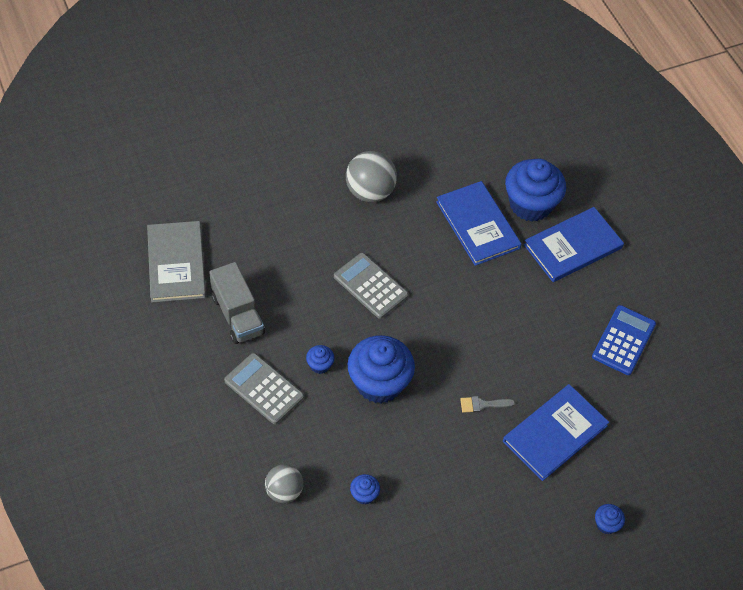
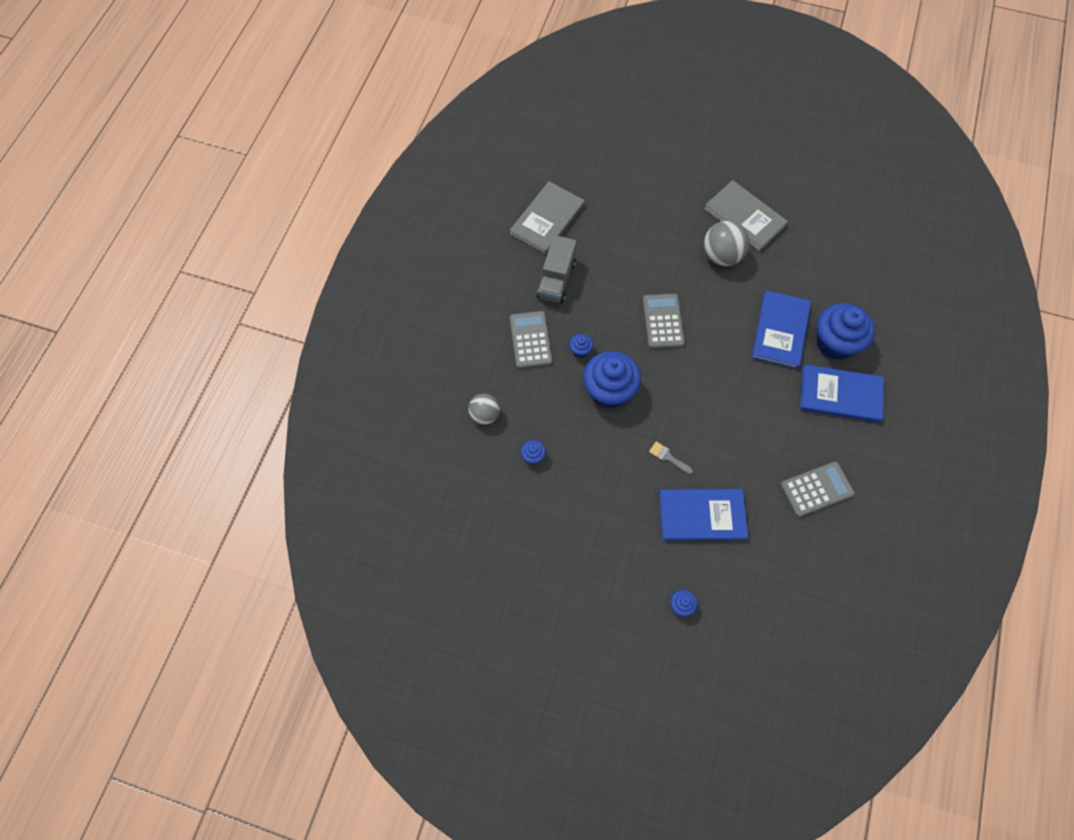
camera: 45 degrees right, 10 degrees up
(359, 143) = (744, 217): none -> grey book
(623, 340) = (816, 489): blue calculator -> grey calculator

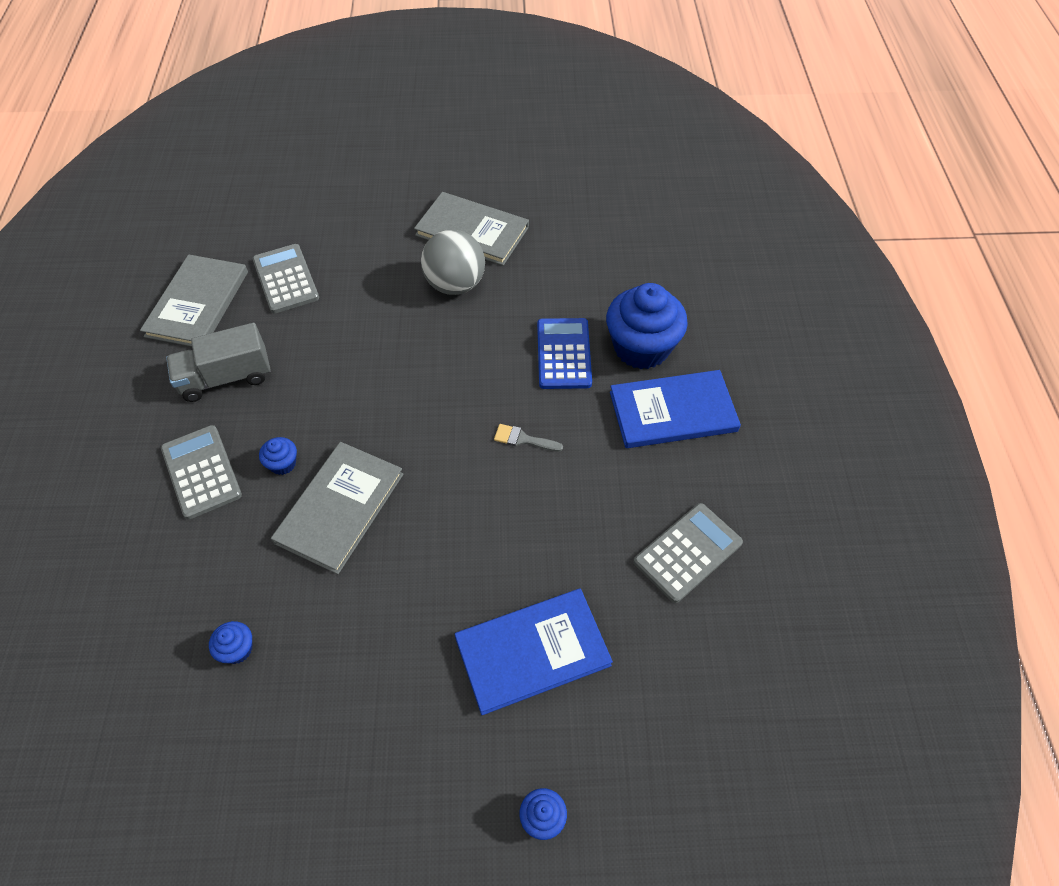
camera: 20 degrees left, 10 degrees down
(484, 415) = (144, 609): grey ball -> none
(556, 280) = (226, 377): grey truck -> grey truck turned 75 degrees clockwise
(609, 390) = (340, 508): blue cupcake -> grey book
(662, 321) = (396, 389): grey calculator -> grey calculator (285, 279)
(668, 457) = (455, 579): grey brush -> grey brush (523, 439)
(780, 331) = (563, 354): blue book -> blue calculator

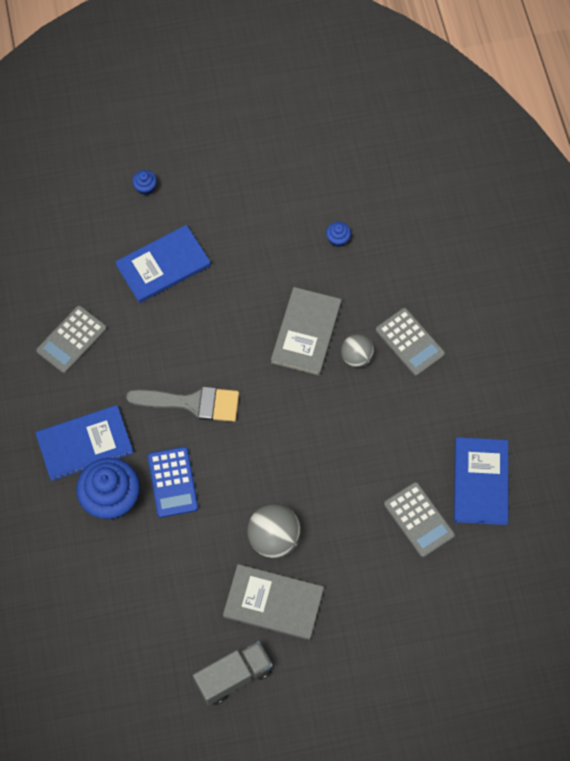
camera: 170 degrees right, 10 degrees up
(197, 304) = (480, 482): grey book -> blue book
(226, 377) = (426, 418): grey truck -> grey truck (233, 676)
(283, 464) = (356, 357): blue cupcake -> grey ball
(523, 439) = (192, 403): grey brush -> grey brush, size x2.24

